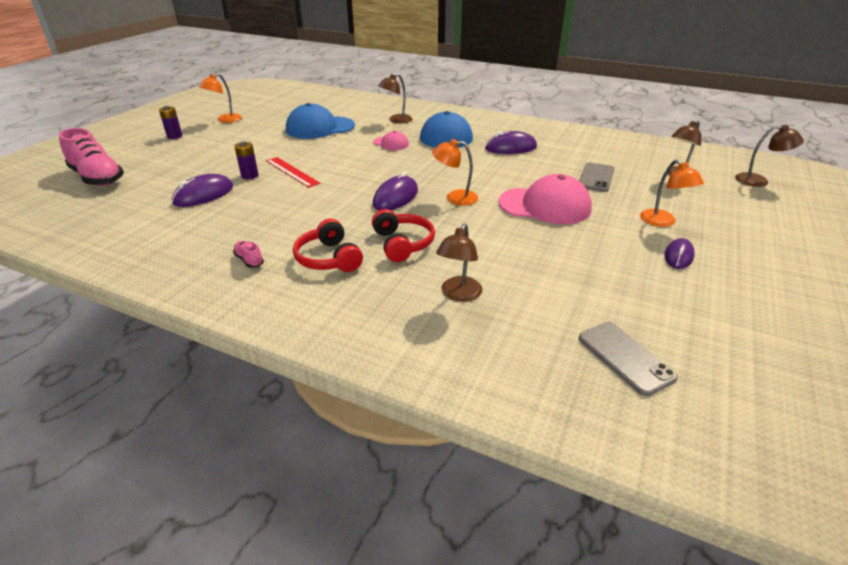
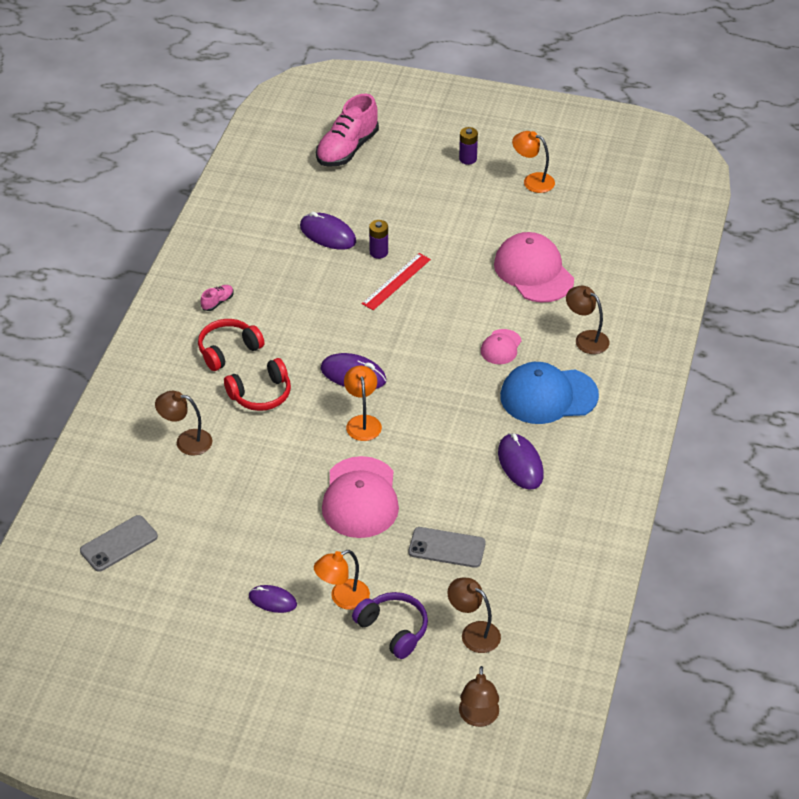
camera: 80 degrees right, 10 degrees up
(320, 128) = (533, 271): blue cap -> pink cap
(688, 204) = (393, 629): none -> purple headphones

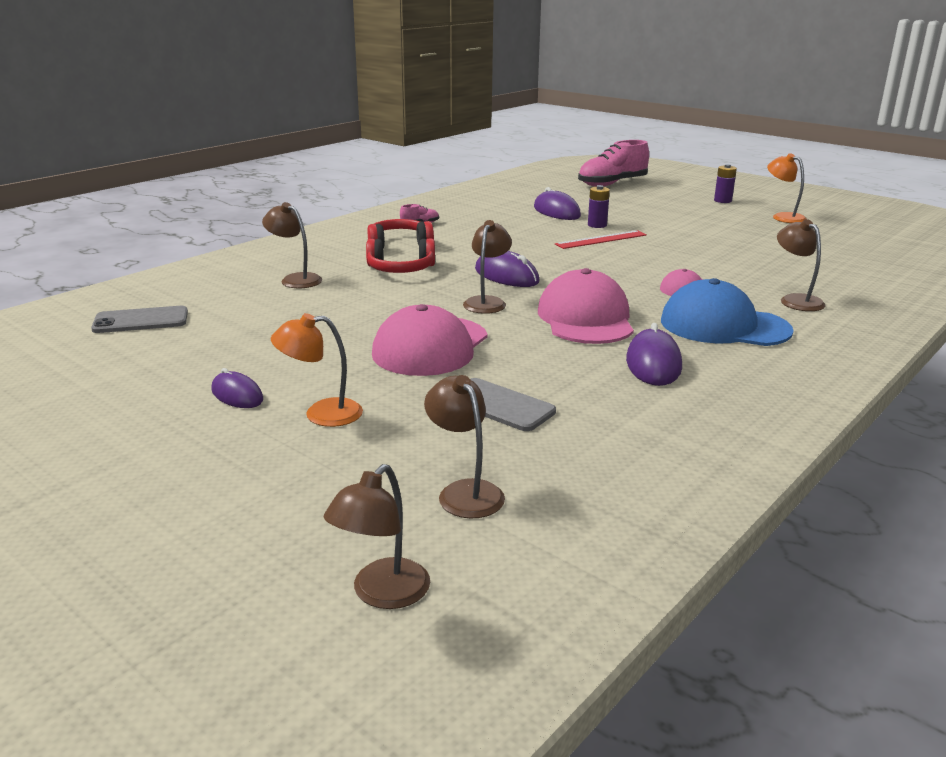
camera: 25 degrees right, 20 degrees down
(362, 422) = (487, 302): orange lamp -> brown lamp
(393, 629) = (354, 458): purple headphones -> none
(533, 271) = (755, 256): pink cap -> pink cap (585, 318)

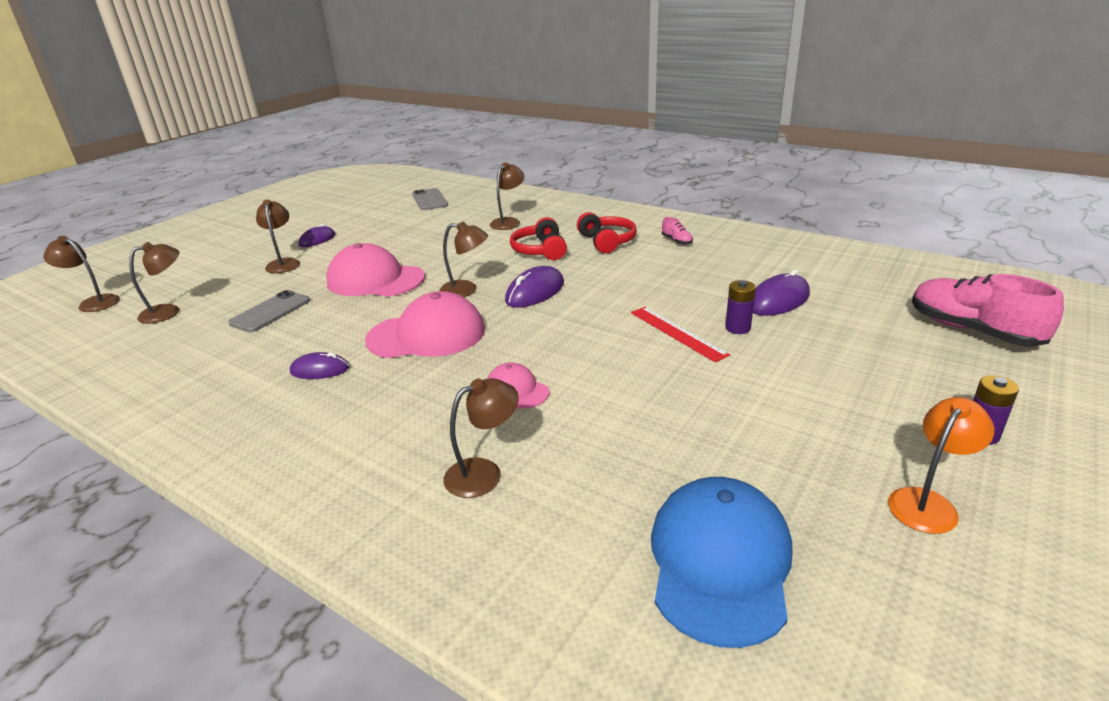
camera: 85 degrees right, 5 degrees up
(321, 414) = (283, 263): orange lamp -> brown lamp
(653, 364) = (320, 370): purple mouse -> purple mouse, size x0.66
(724, 326) = (402, 412): blue cap -> blue cap (720, 562)

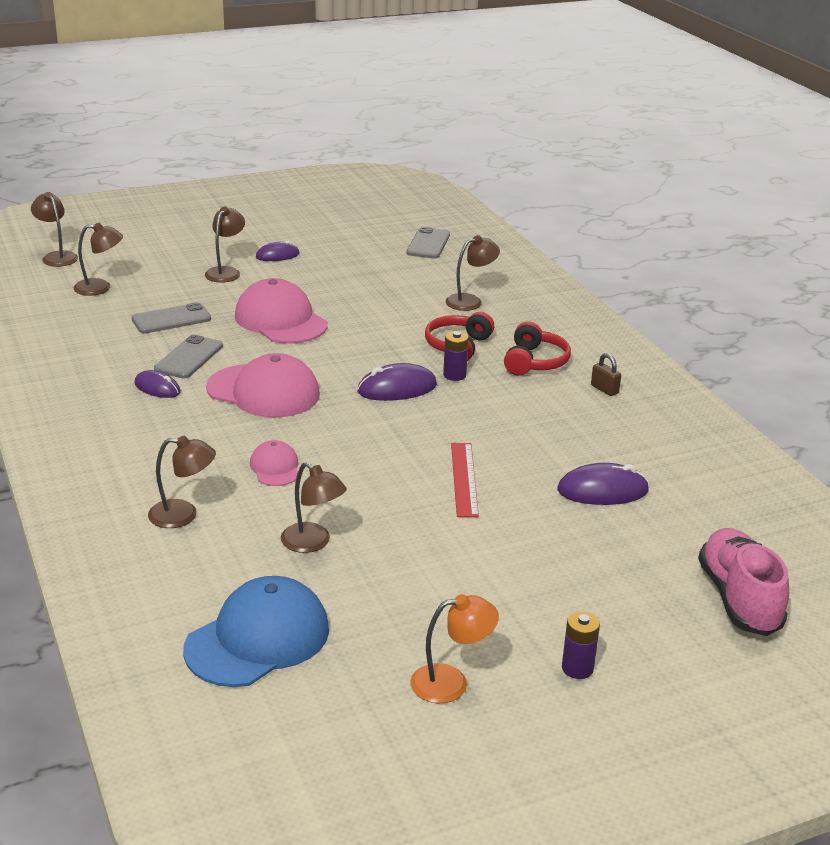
camera: 30 degrees right, 0 degrees up
(323, 335) = (189, 357): none -> grey phone
(466, 290) = (342, 362): brown lamp -> brown lamp (313, 543)
(676, 241) = (604, 389): pink shoe -> brown padlock
(737, 328) = (523, 498): purple battery -> purple battery (454, 375)

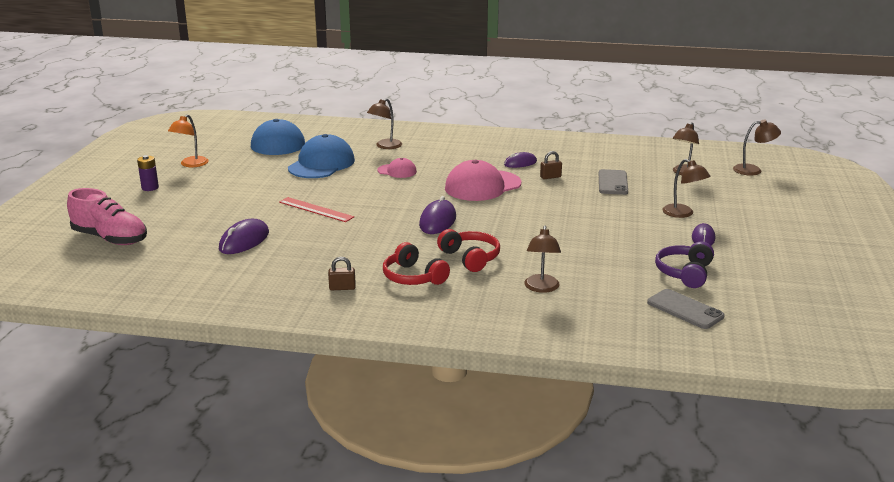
camera: 125 degrees right, 5 degrees down
(189, 357) = (550, 177): grey phone -> brown padlock
(281, 320) = (578, 212): pink cap -> none
(313, 543) = (321, 164): brown lamp -> blue cap
(362, 253) = (685, 273): none -> purple headphones
(454, 375) = (431, 243): purple battery -> none

